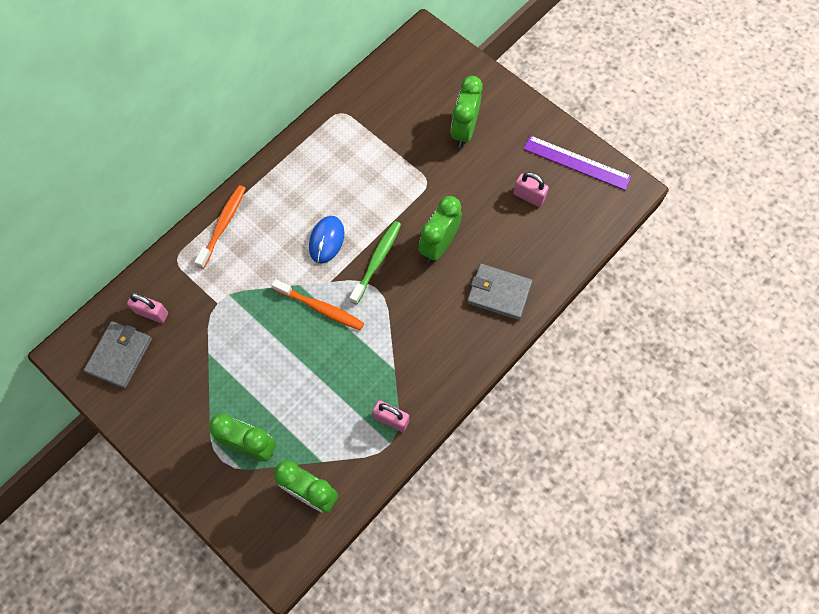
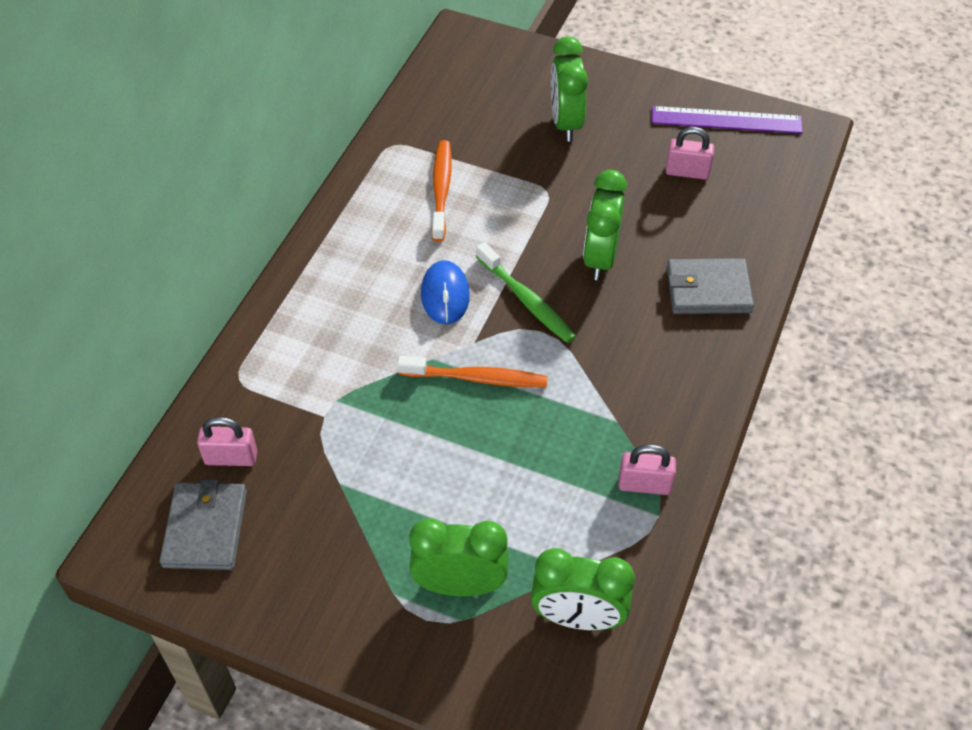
camera: 20 degrees left, 15 degrees down
(223, 225) = (288, 319): orange toothbrush -> orange toothbrush (441, 190)
(376, 261) = (526, 300): green toothbrush -> green toothbrush turned 135 degrees clockwise

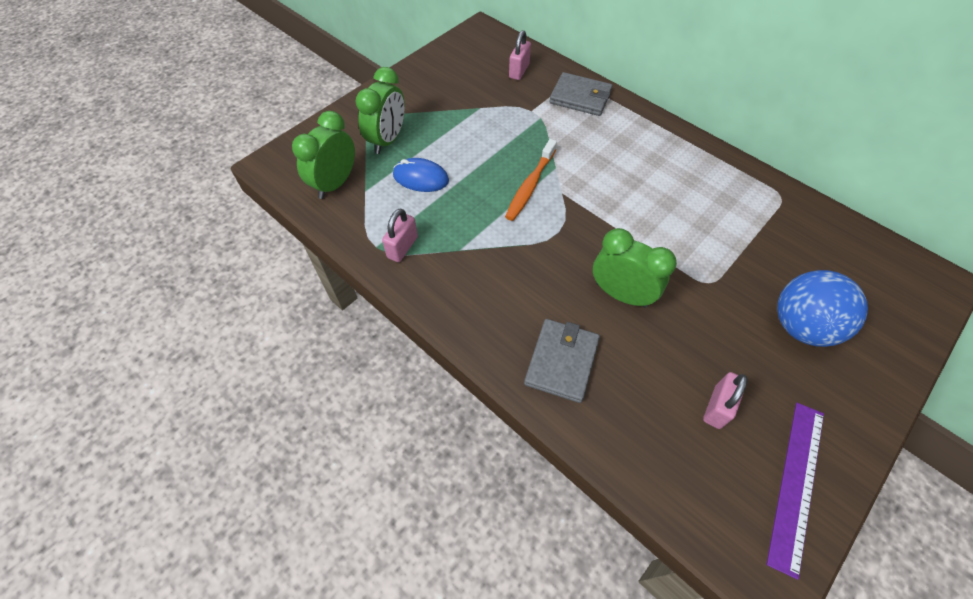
camera: 110 degrees right, 5 degrees up
(205, 528) = (478, 56): grey wallet -> grey wallet (580, 97)
(441, 190) = (722, 213): orange toothbrush -> none
(445, 295) = (611, 188): blue mouse -> blue mouse (421, 178)
(526, 300) = (591, 232): green toothbrush -> none
(566, 123) = (801, 326): green clock -> blue ball

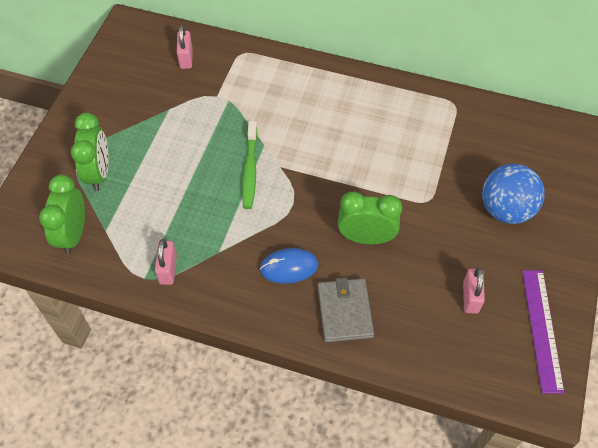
camera: 25 degrees left, 0 degrees up
(421, 178) = (150, 199): blue mouse -> blue mouse (289, 267)
(530, 185) = (250, 169): orange toothbrush -> green toothbrush
(580, 97) = (254, 67): grey wallet -> none

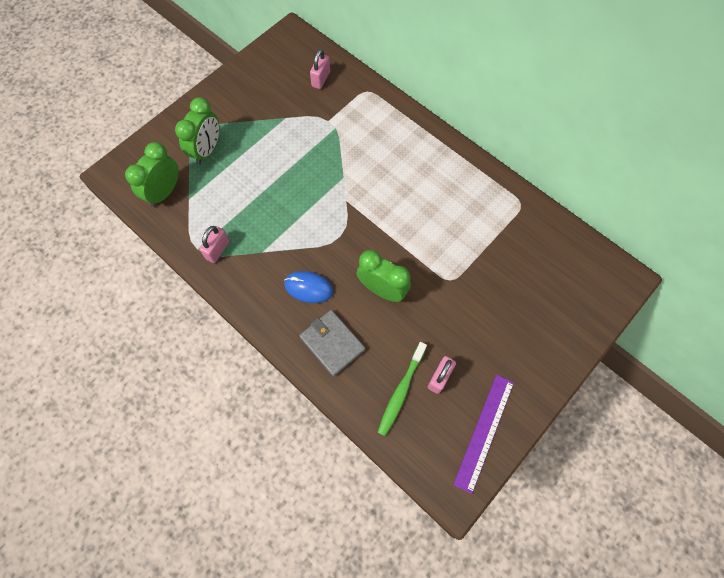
camera: 25 degrees right, 10 degrees up
(250, 169) = (321, 193): green toothbrush -> green toothbrush (401, 391)
(344, 311) = (332, 343): grey wallet -> grey wallet turned 60 degrees counterclockwise
(506, 209) = (512, 315): blue ball -> none

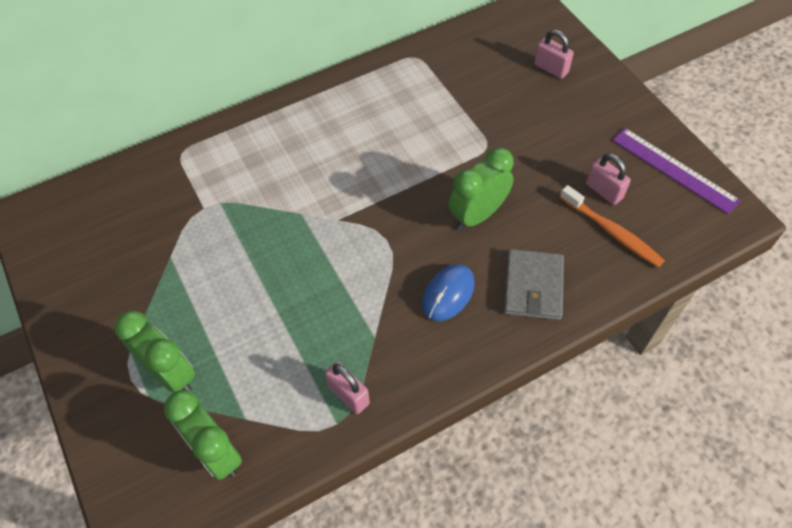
camera: 70 degrees left, 10 degrees down
(321, 79) = (130, 199): pink padlock -> pink padlock (551, 68)
(332, 343) = (533, 287): grey wallet -> grey wallet turned 60 degrees counterclockwise
(401, 391) = (612, 232): green toothbrush -> orange toothbrush

